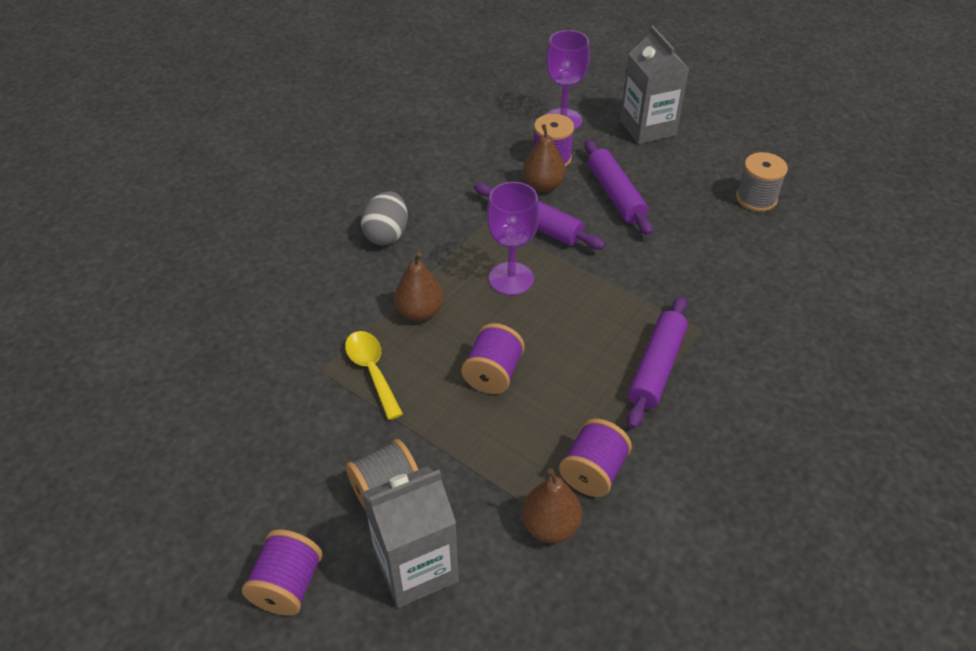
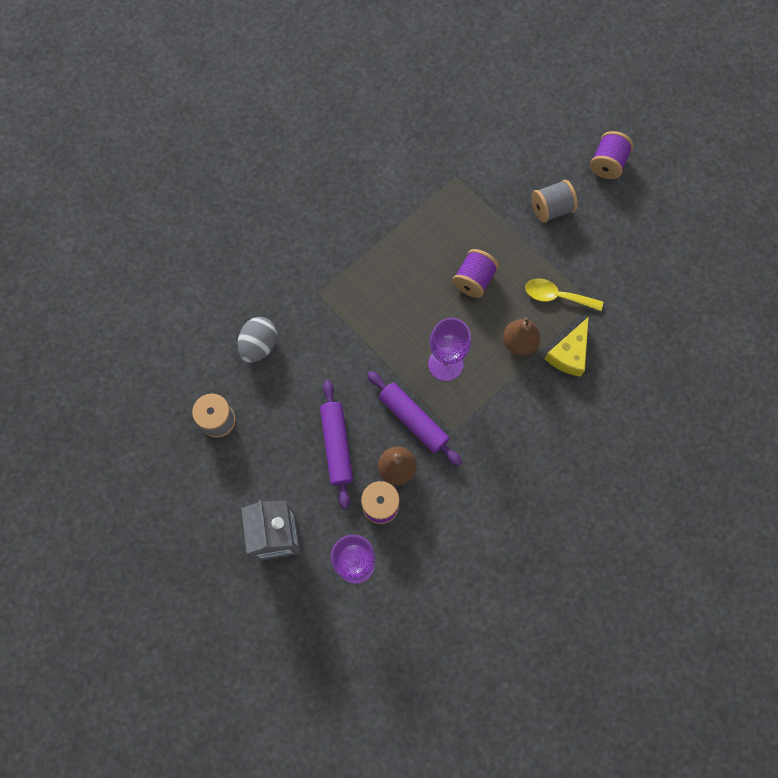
camera: 170 degrees left, 25 degrees up
(353, 309) = (569, 354): none -> yellow cheese
(372, 371) = (556, 296): yellow spoon -> yellow spoon turned 120 degrees clockwise
(387, 235) = (539, 429): grey egg -> grey egg (259, 346)
(416, 567) = (536, 163): grey carton -> none
(550, 526) = (457, 173): brown pear -> none
(593, 472) = (424, 201): purple spool -> none
(656, 368) = (361, 267): purple rolling pin -> none

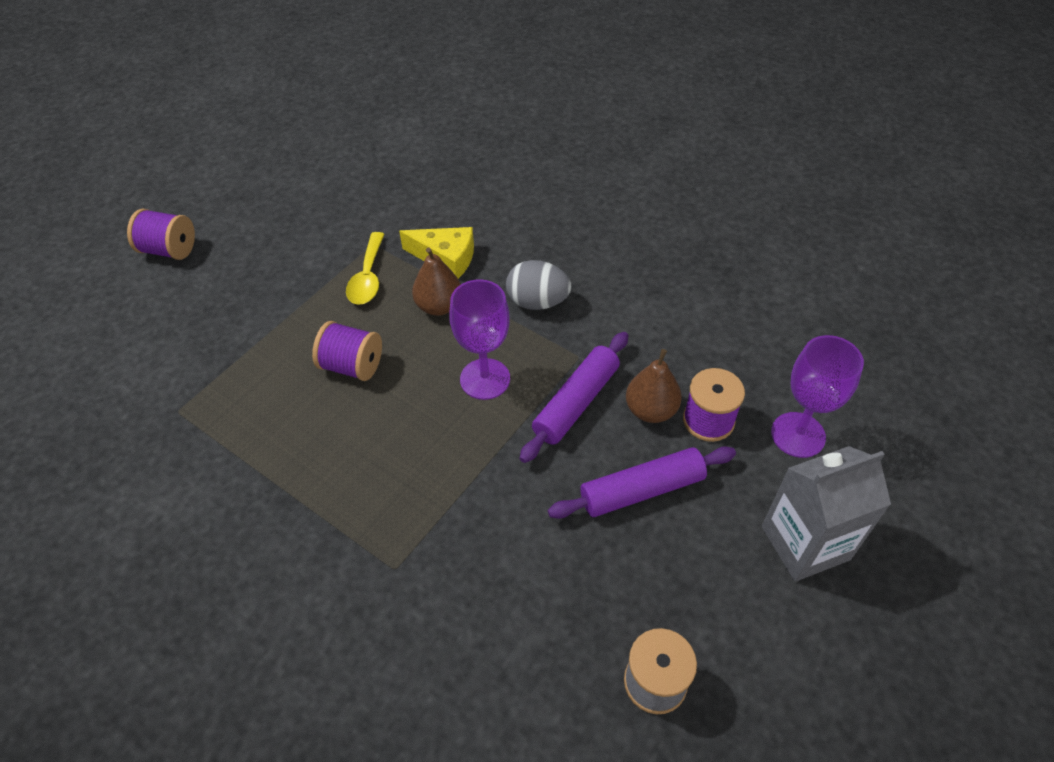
camera: 100 degrees left, 20 degrees down
(259, 346) = (504, 643): grey egg -> grey egg (537, 302)
(551, 209) = (237, 297): grey spool -> none

